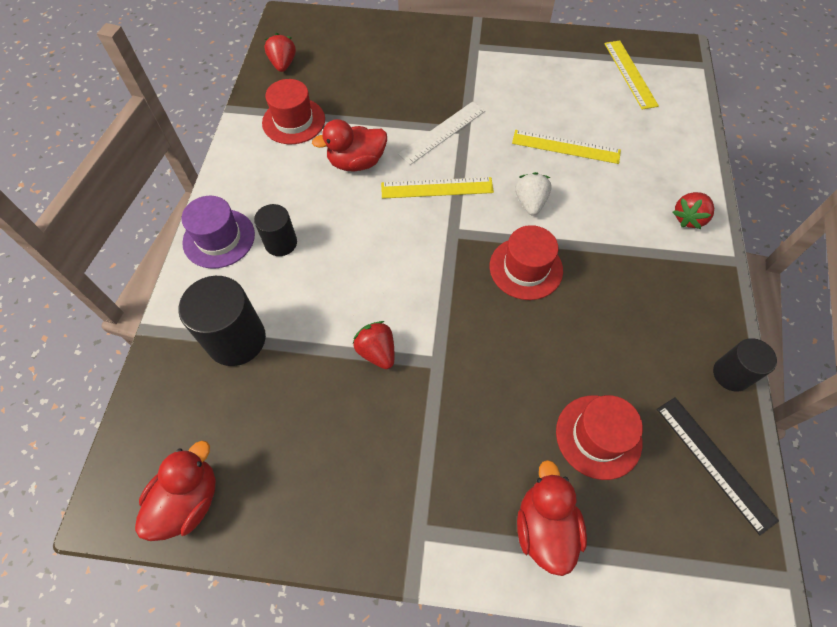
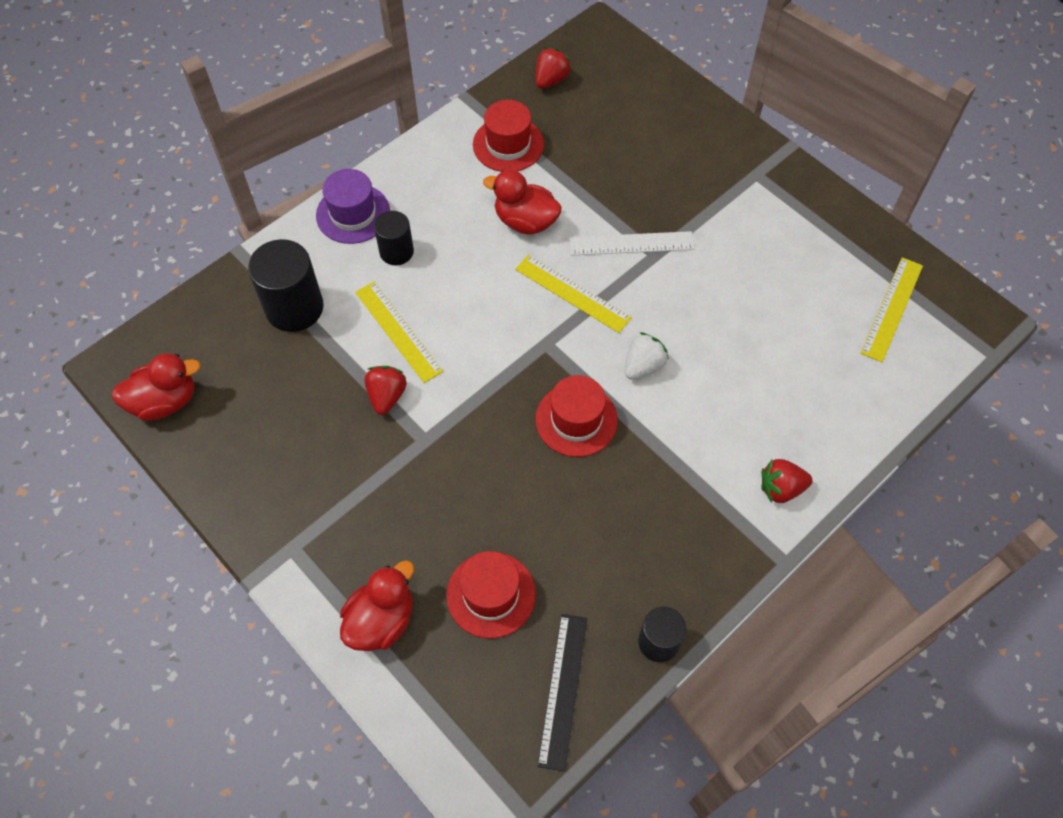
camera: 40 degrees right, 0 degrees up
(566, 147) = (736, 337): yellow ruler -> yellow ruler (398, 331)

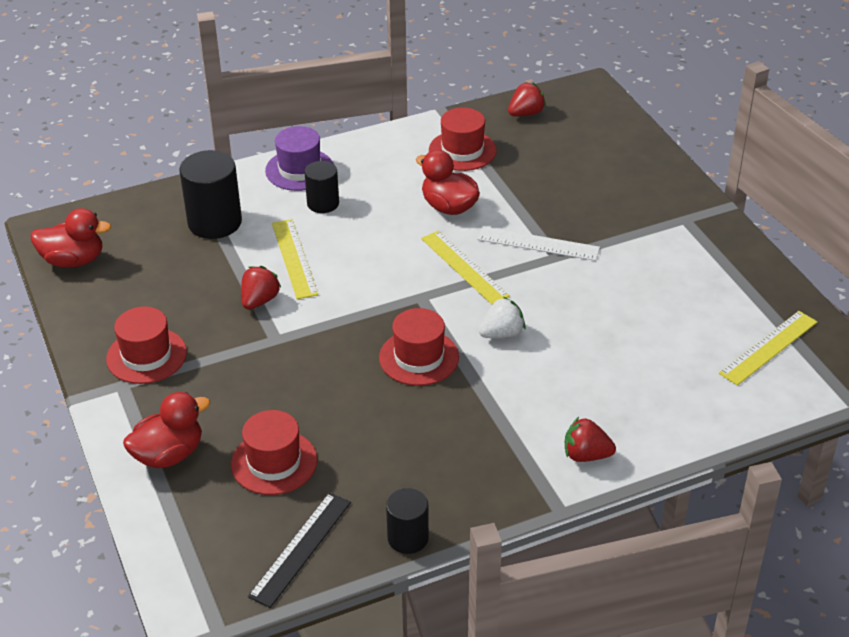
camera: 20 degrees right, 20 degrees down
(301, 502) = (146, 356): none -> red hat

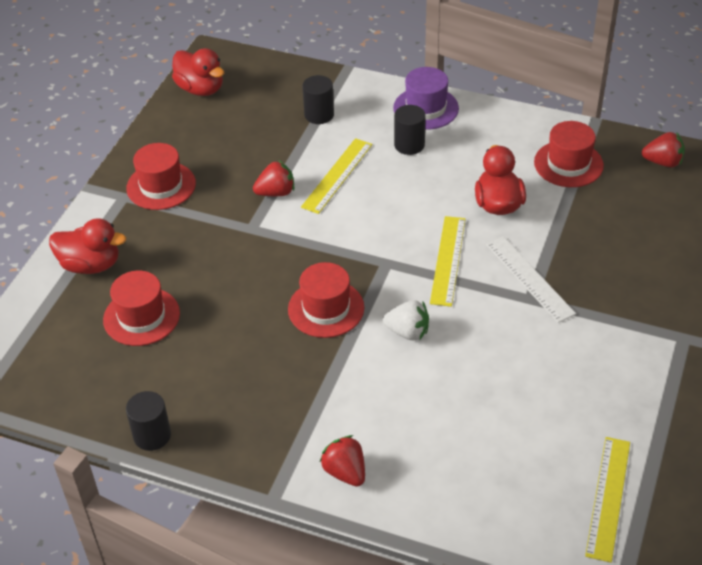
camera: 45 degrees right, 5 degrees up
(215, 222) = (319, 115): black cylinder -> black cylinder, size x0.61
(300, 548) = (83, 389): black ruler -> none
(768, 347) = (608, 497): yellow ruler -> yellow ruler turned 75 degrees counterclockwise

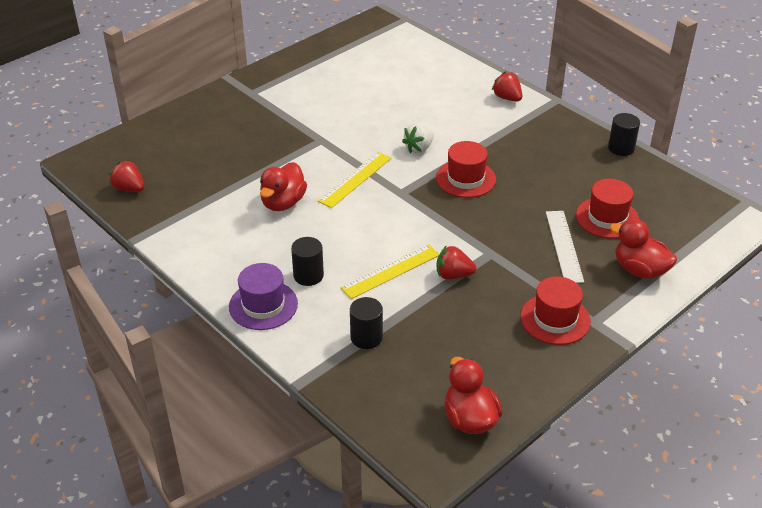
camera: 155 degrees left, 5 degrees down
(345, 472) = (507, 98): red strawberry -> red strawberry turned 150 degrees clockwise
(408, 332) = (419, 148): white strawberry -> white strawberry turned 90 degrees counterclockwise
(529, 278) = (310, 150): white ruler -> white ruler (564, 246)
(568, 164) = (198, 212): red hat -> none
(608, 497) = (371, 49): yellow ruler -> none

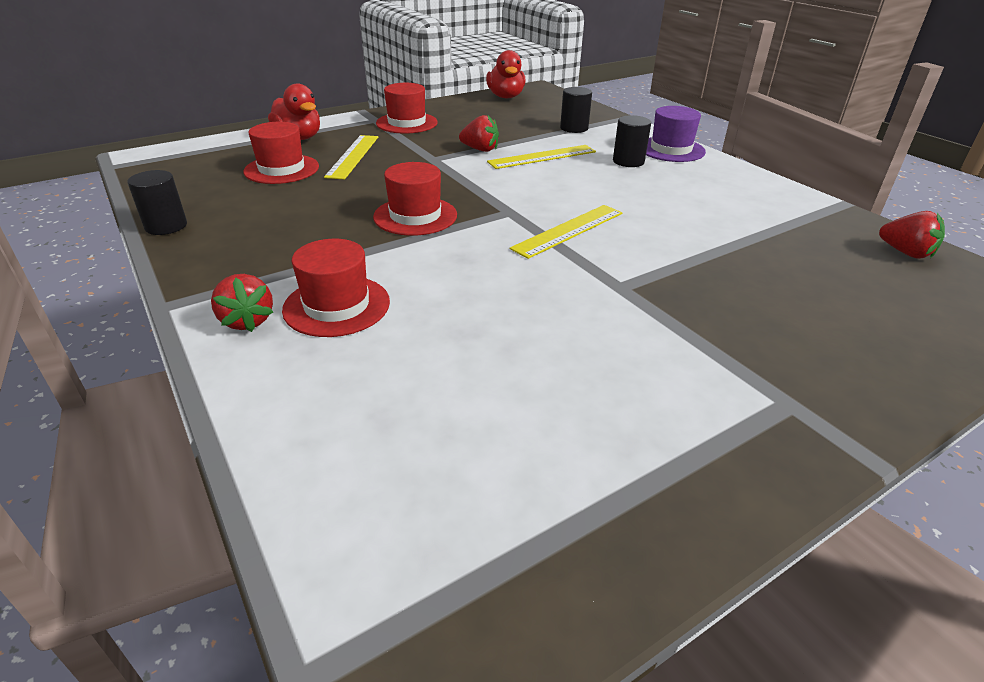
camera: 170 degrees left, 5 degrees down
(283, 203) = (668, 216): red duck -> none
(419, 148) = (461, 257): white strawberry -> none
(470, 110) = (336, 306): none -> red hat
(564, 246) = (353, 156): white ruler -> yellow ruler

